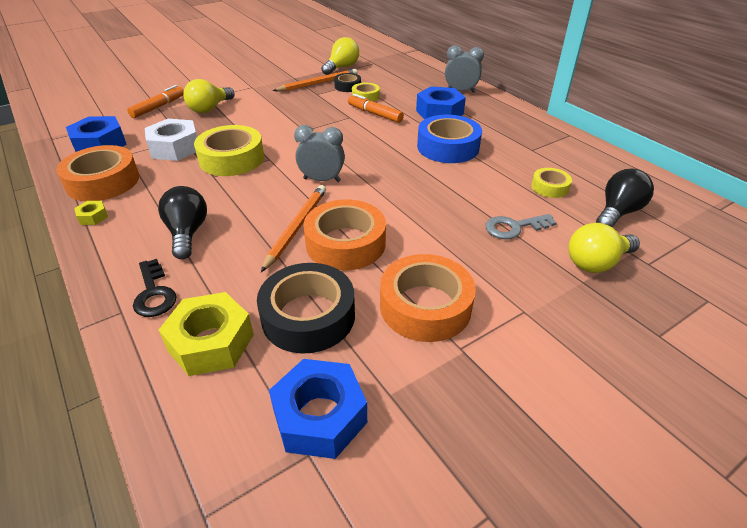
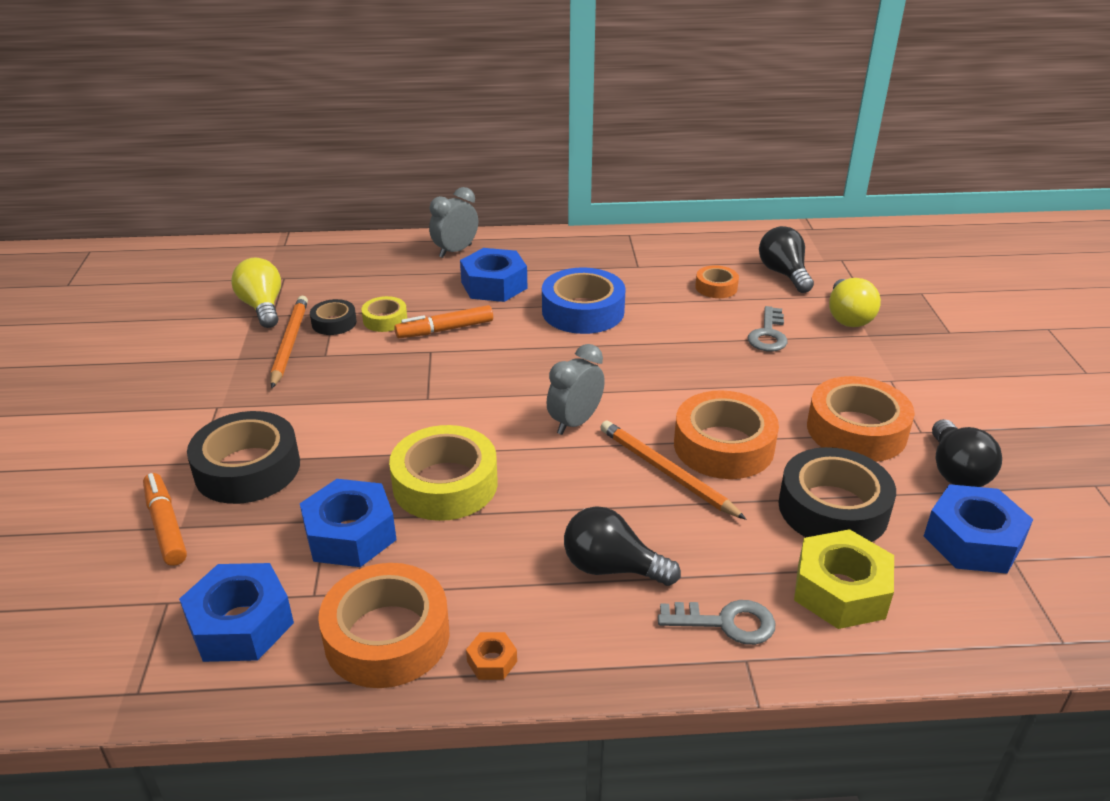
camera: 60 degrees left, 5 degrees down
(93, 217) = (492, 661): yellow nut -> orange nut
(154, 293) = (726, 623): black key -> grey key
(175, 148) = (350, 534): white nut -> blue nut
(210, 109) = (247, 468): yellow light bulb -> black tape
(417, 385) = (956, 471): none -> black light bulb
(549, 187) = (716, 287): yellow tape -> orange tape

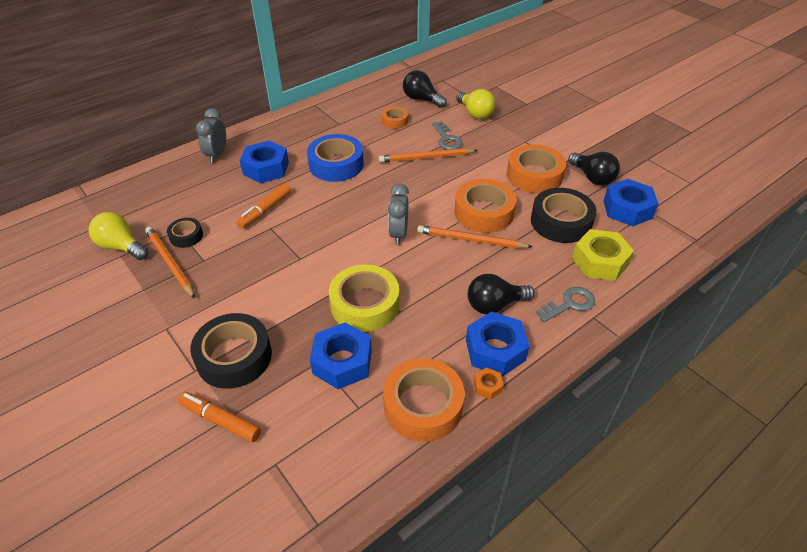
camera: 35 degrees left, 10 degrees up
(241, 624) = (335, 448): blue nut -> blue nut (495, 350)
(385, 320) = (219, 220): yellow tape -> none
(712, 347) = (426, 158): none -> orange pencil

